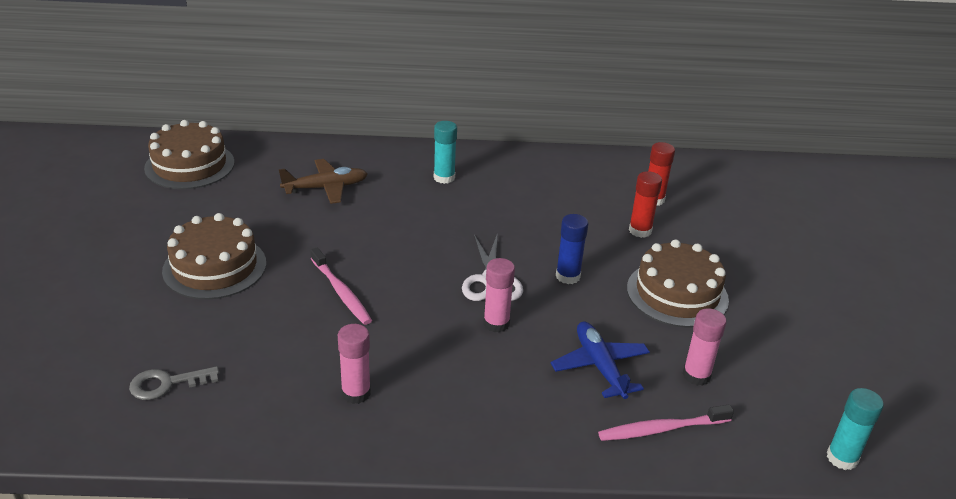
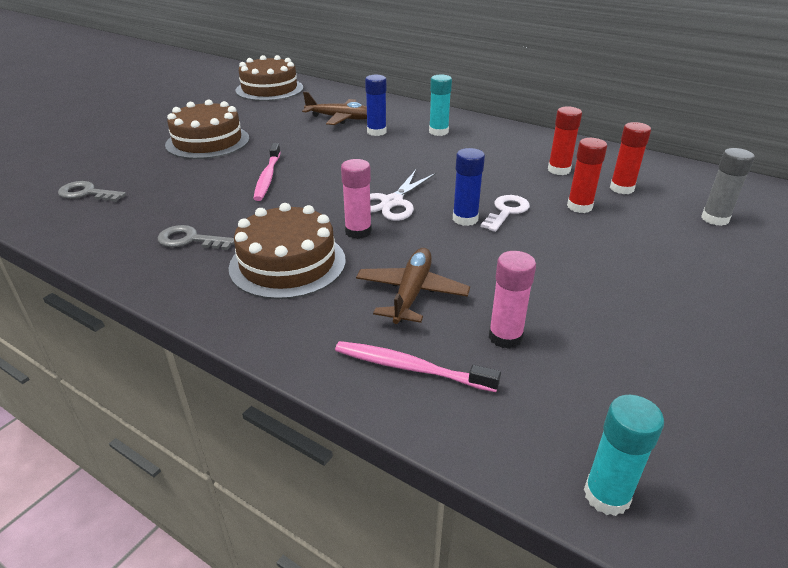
camera: 35 degrees right, 0 degrees up
(356, 393) = (190, 240): pink glue stick -> grey key
(384, 196) = (376, 132): none -> blue glue stick
(590, 194) = (559, 170): none -> red glue stick
(591, 256) = (506, 211): none -> white key
(600, 366) = (411, 293): blue plane -> brown plane
(677, 294) = (563, 264): brown cake -> brown cake (287, 263)
(738, 210) = (714, 219): none -> grey glue stick

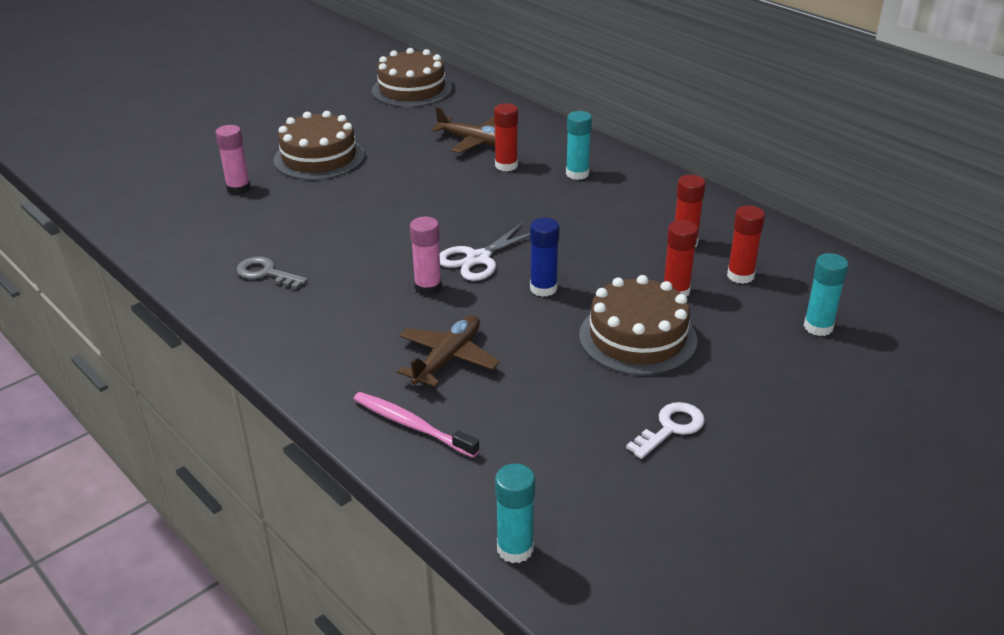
camera: 15 degrees right, 0 degrees up
(87, 193) = (185, 207): grey key -> none
(267, 177) = (364, 211): pink toothbrush -> none
(287, 263) = (347, 311): brown cake -> brown cake (637, 337)
(376, 132) = (506, 166): blue glue stick -> red glue stick
(505, 337) = (511, 413): pink glue stick -> pink glue stick (238, 188)
(506, 211) = (592, 286): white key -> white key (671, 428)
(714, 219) = (818, 327): grey glue stick -> turquoise glue stick

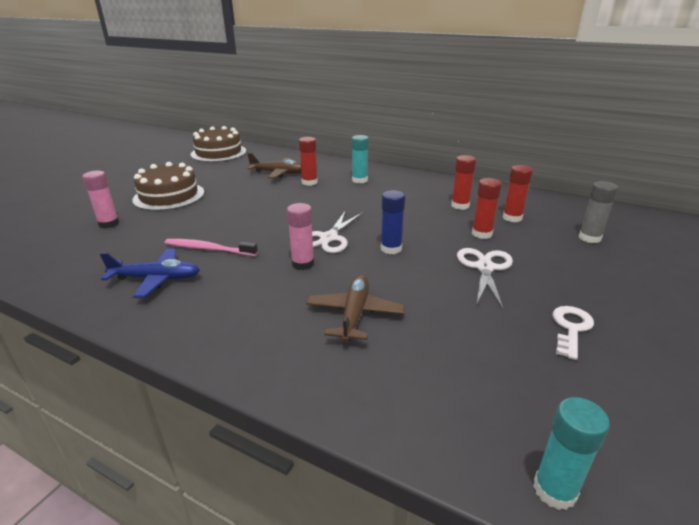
camera: 20 degrees left, 5 degrees down
(266, 273) = (156, 279): grey key -> blue plane
(412, 425) = (362, 382): pink toothbrush -> pink toothbrush (209, 249)
(637, 337) = (484, 268): brown cake -> white scissors
(818, 327) = (589, 238): turquoise glue stick -> grey glue stick

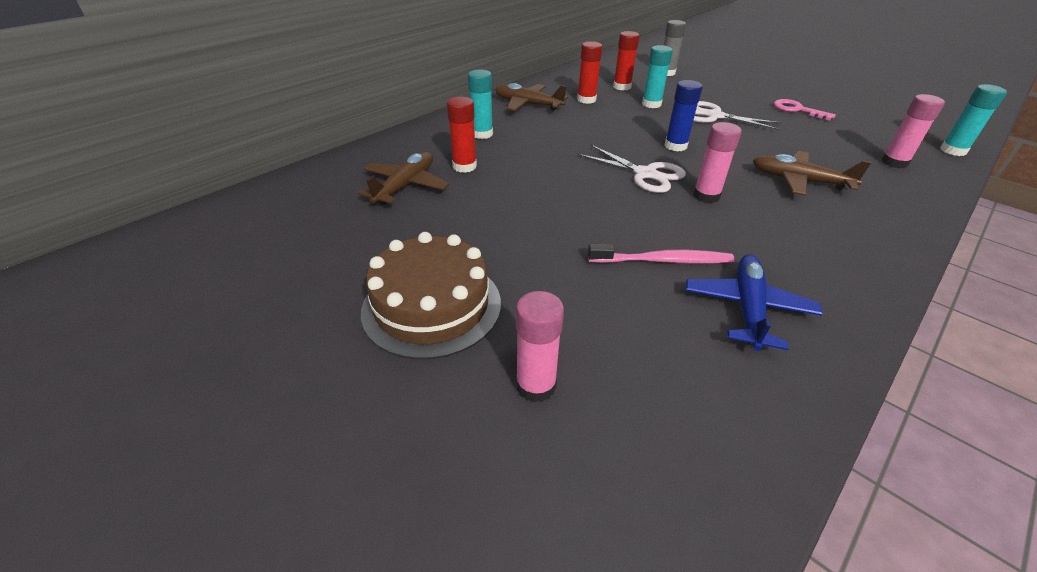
camera: 75 degrees left, 10 degrees up
(209, 249) = (662, 261): pink toothbrush -> pink toothbrush turned 120 degrees counterclockwise
(218, 153) = (223, 241): brown cake -> none
(425, 187) = (528, 104): none -> brown plane
(451, 400) = (894, 162): none -> pink glue stick
(482, 234) = (651, 104): red glue stick -> turquoise glue stick
(571, 328) = (797, 110): white key -> pink key

